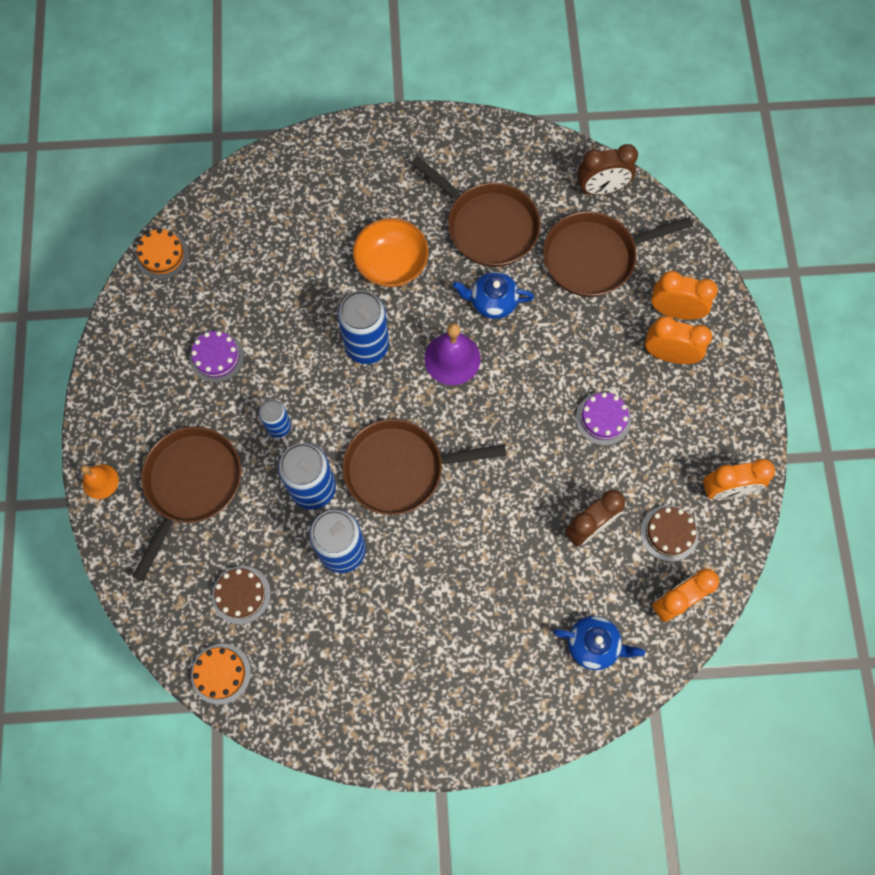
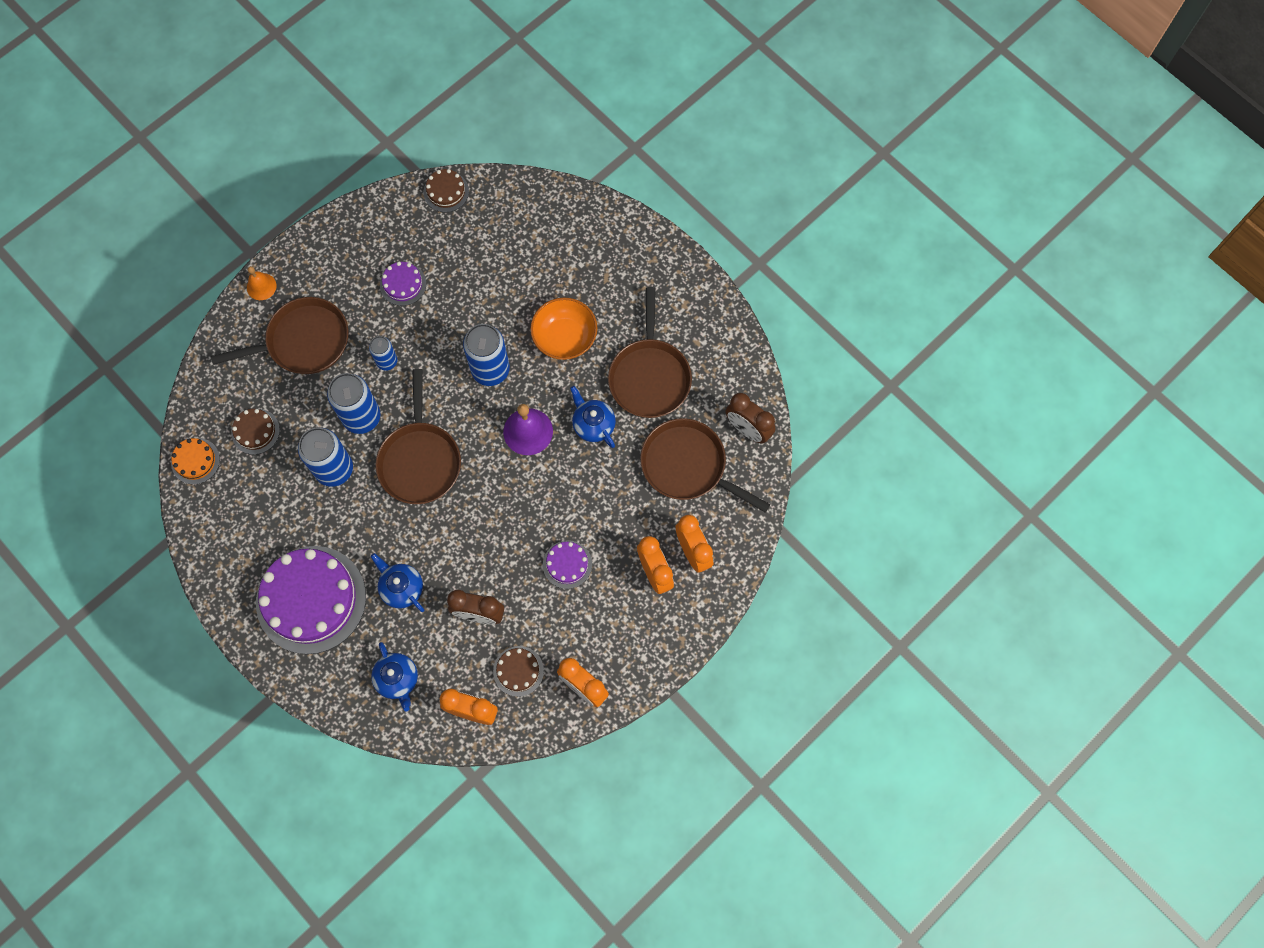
camera: 50 degrees right, 0 degrees up
(162, 255) = (446, 191): orange cake -> brown cake
(400, 469) = (420, 460): brown pan -> brown pan turned 135 degrees counterclockwise
(452, 666) = (311, 599): none -> purple cake
(509, 576) = (401, 588): none -> blue teapot

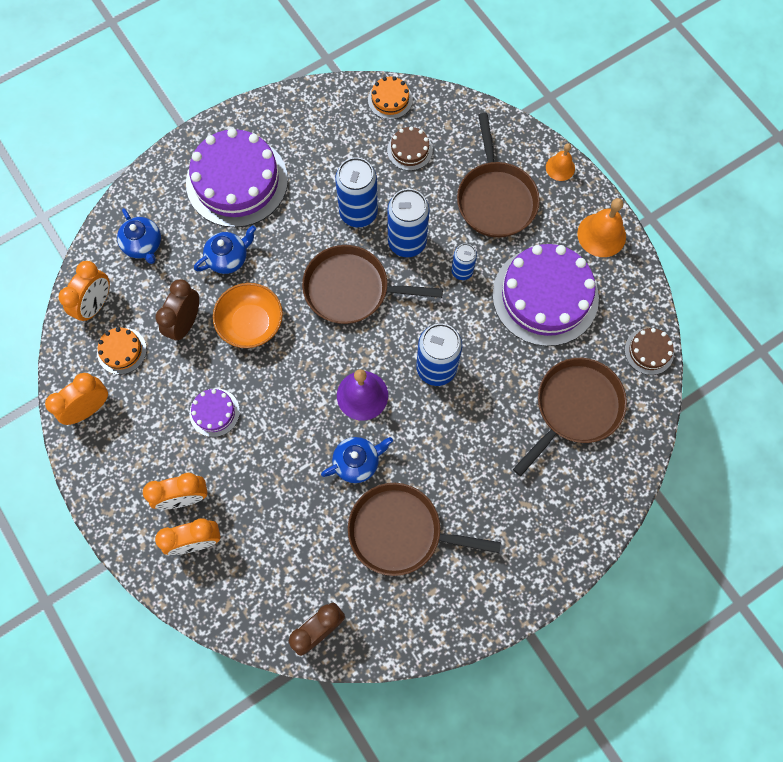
camera: 100 degrees right, 0 degrees up
(332, 242) = (601, 235): none -> orange bell
(397, 679) = (143, 245): blue teapot -> blue teapot turned 105 degrees counterclockwise
(403, 284) = (545, 296): purple cake -> purple cake, size x2.20
(518, 671) = (122, 351): brown cake -> orange cake
(565, 337) = (461, 448): orange bowl -> orange bowl (251, 324)
(688, 466) = (291, 554): brown pan -> brown pan (575, 408)

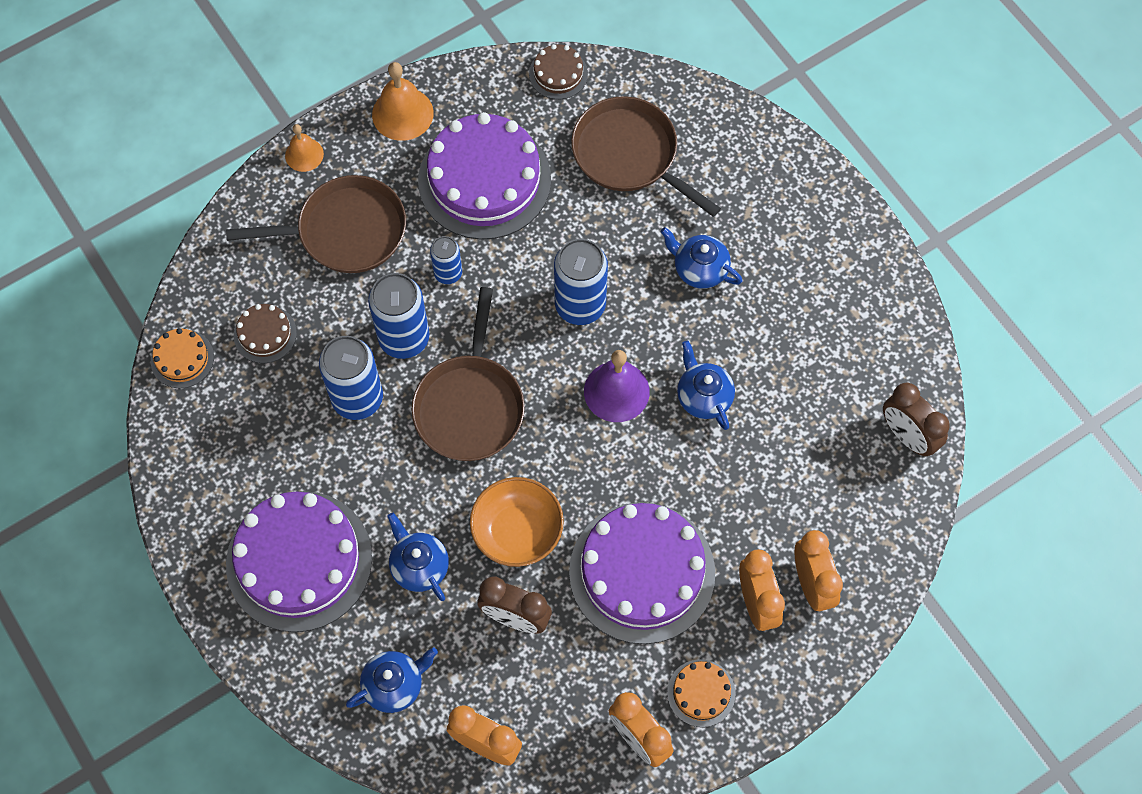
camera: 90 degrees left, 5 degrees down
(122, 351) = (555, 702): orange cake -> orange cake (701, 693)
(214, 412) = (642, 572): purple cake -> purple cake, size x2.20
(400, 531) = (786, 347): brown pan -> none
(471, 462) = (699, 269): none -> blue teapot

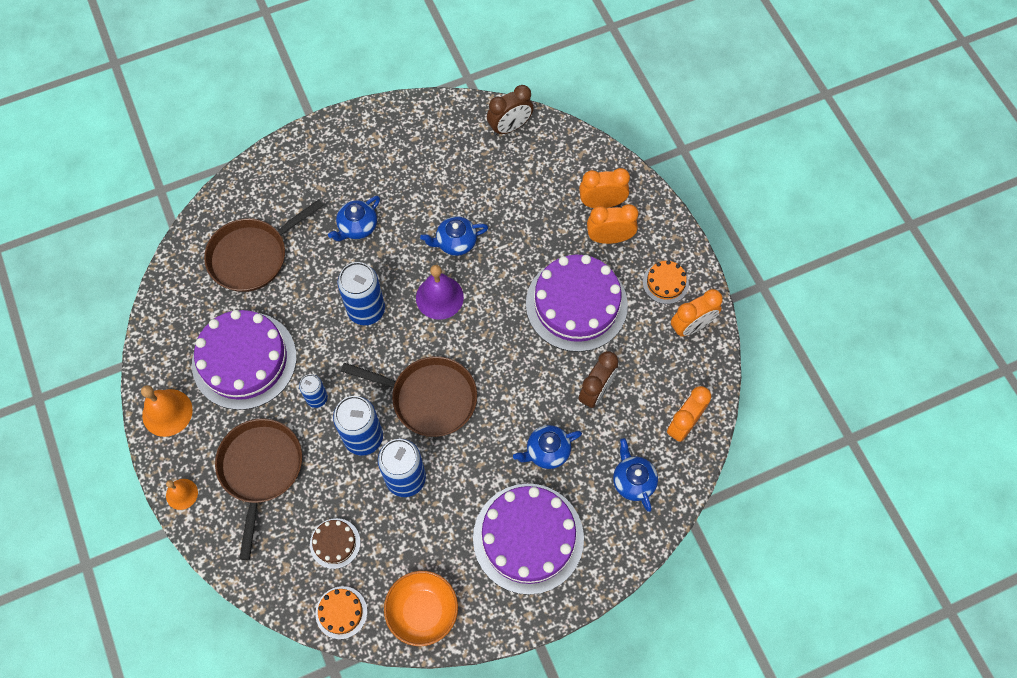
camera: 80 degrees left, 0 degrees up
(517, 531) = (532, 380): orange bowl -> orange bowl (422, 611)
(558, 74) = (167, 293): brown cake -> none

